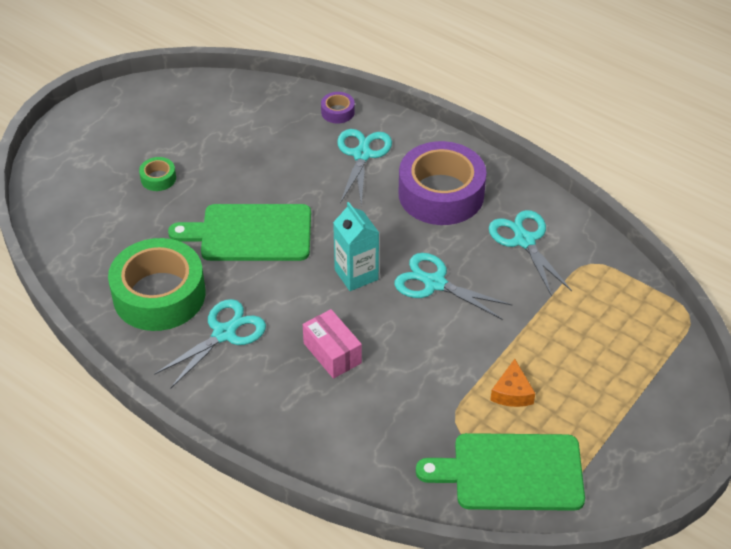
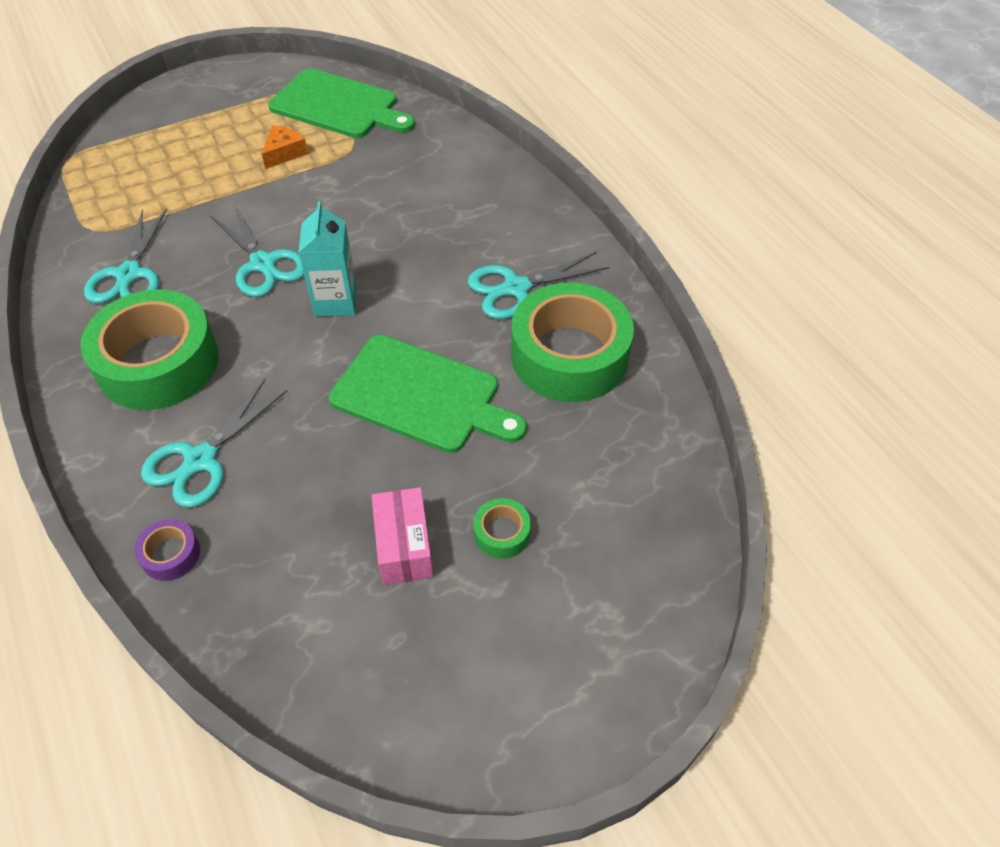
camera: 155 degrees left, 5 degrees up
(332, 353) = (417, 234): pink box -> pink box (404, 546)
(441, 194) = (158, 363): purple tape -> green tape

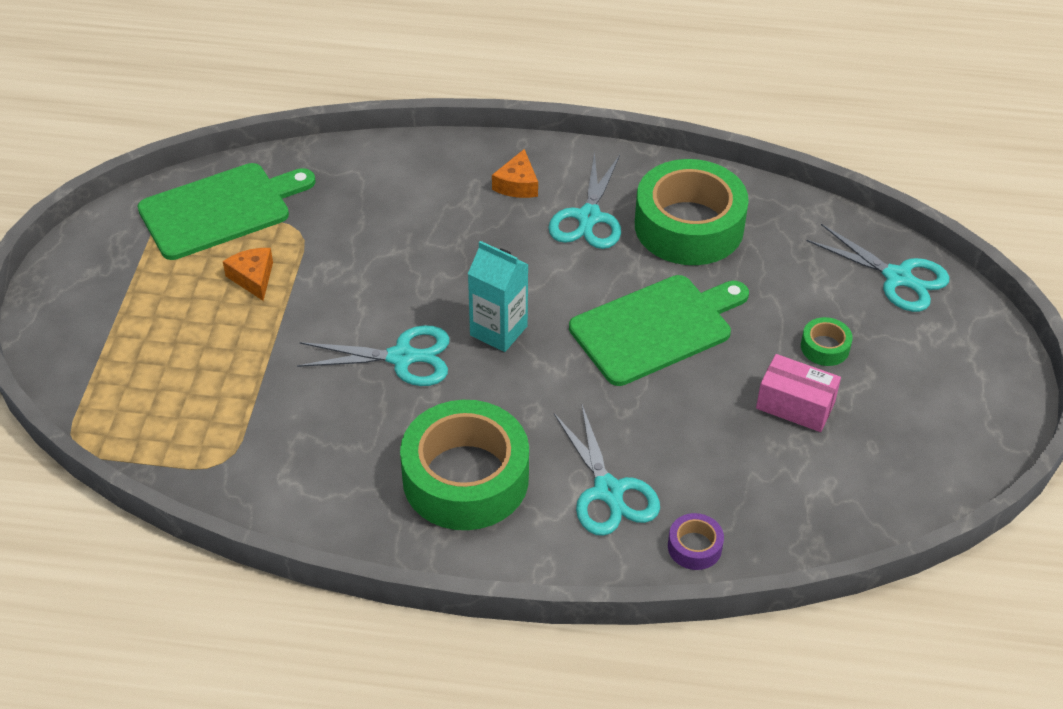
camera: 55 degrees left, 5 degrees down
(129, 275) = (321, 457): turquoise scissors -> turquoise scissors (898, 277)
(512, 229) = (517, 184): none -> orange cheese

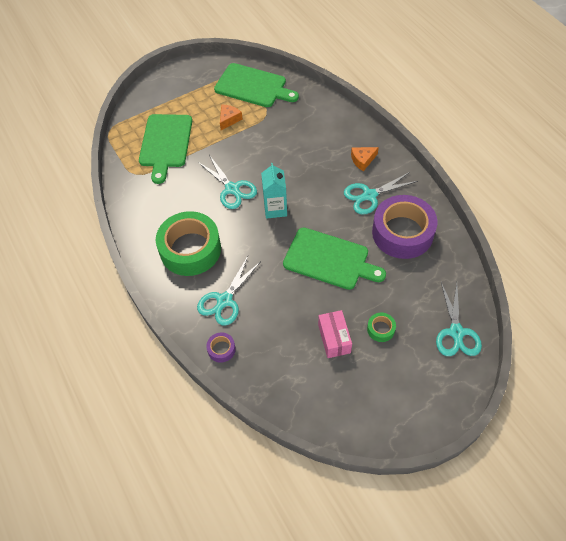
camera: 55 degrees right, 10 degrees up
(204, 385) = (165, 143): none -> green cutting board
(689, 226) = (402, 233): green tape -> purple tape

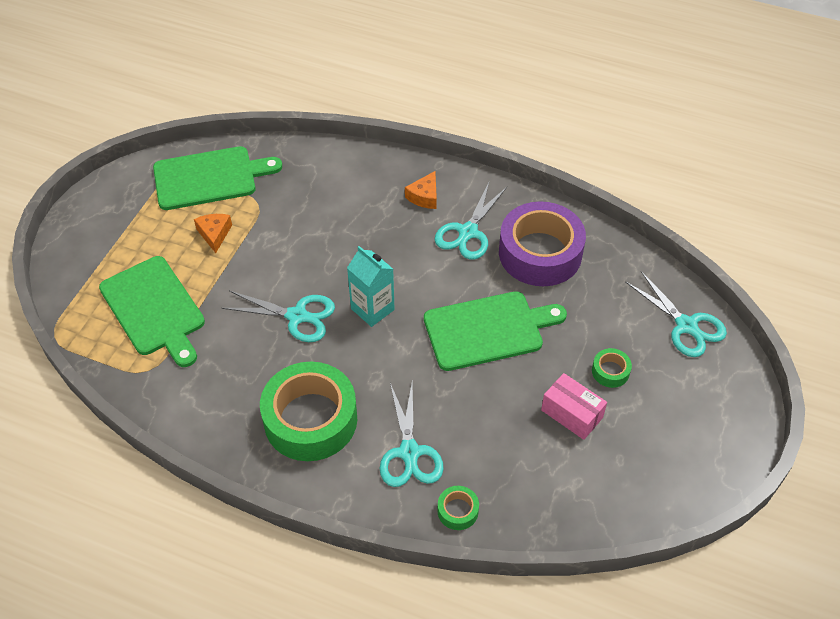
camera: 40 degrees left, 5 degrees down
(221, 349) = (458, 511): purple tape -> green tape

